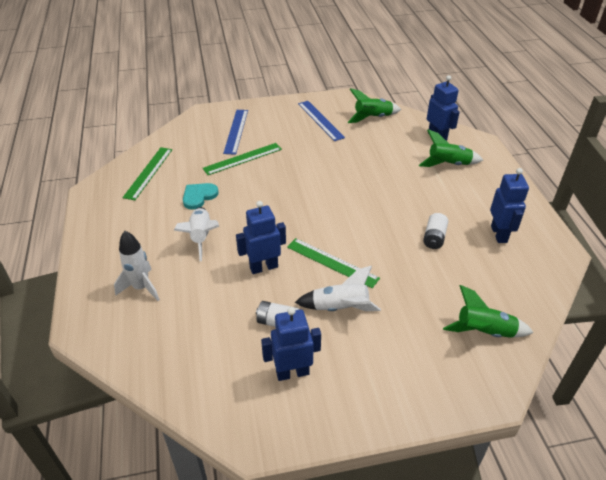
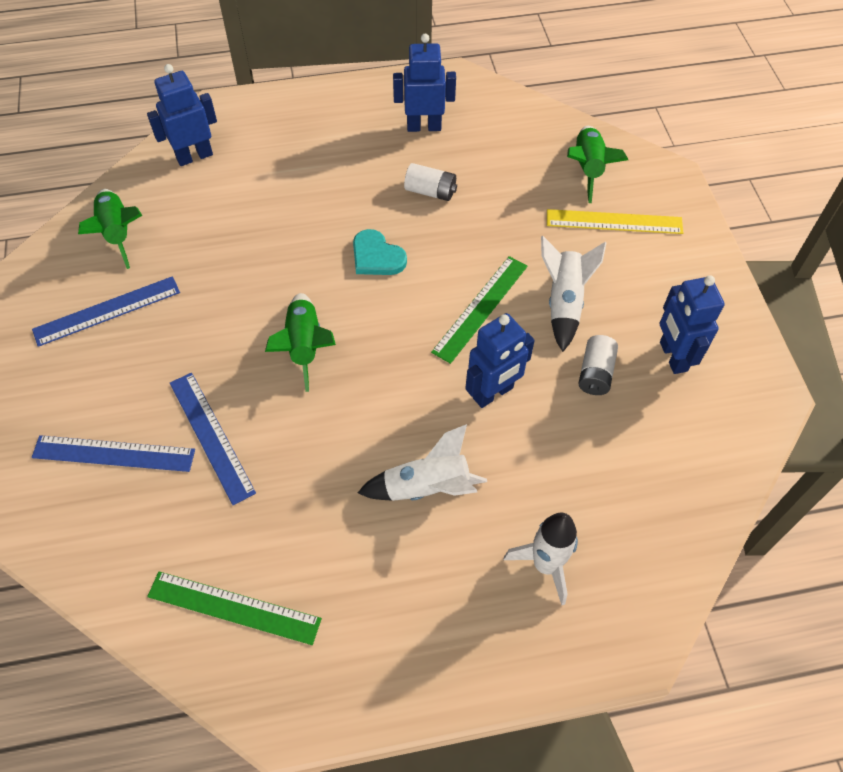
camera: 90 degrees left, 15 degrees up
(199, 196) = (318, 502): turquoise heart -> turquoise heart (376, 256)
(243, 159) = (211, 436): green ruler -> blue ruler
(263, 267) = (493, 393): blue robot -> blue robot turned 105 degrees counterclockwise
(427, 346) = (614, 222): none -> yellow ruler
(448, 164) = (268, 154): green rocket -> green rocket (304, 346)

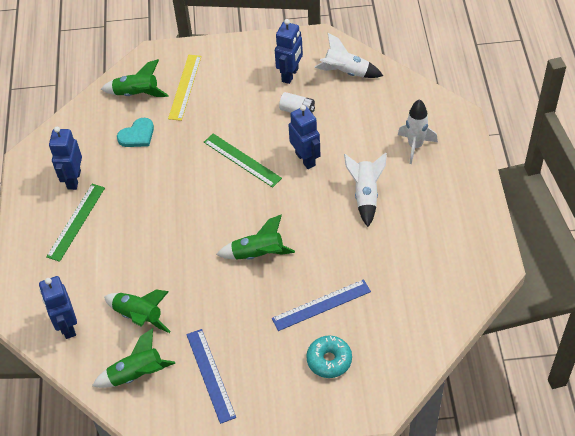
camera: 80 degrees left, 5 degrees down
(114, 453) = (329, 360): blue ruler -> turquoise donut
(204, 224) = (139, 316): none -> green rocket
(234, 607) = (435, 289): green ruler -> green ruler (76, 222)
(376, 256) = (190, 212): turquoise heart -> turquoise heart (137, 135)
(430, 191) = (138, 179): white battery -> none
(564, 302) = (244, 119): white rocket -> white rocket (346, 72)
(672, 356) = (290, 75): blue robot -> blue robot turned 60 degrees counterclockwise

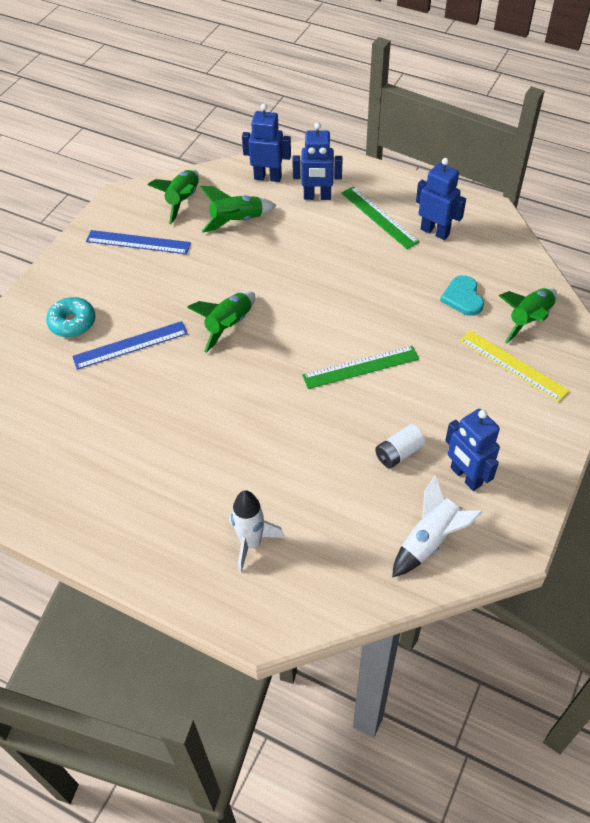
camera: 120 degrees right, 0 degrees up
(305, 159) = (318, 423): blue robot -> blue robot (317, 197)
(321, 305) = (130, 345): blue ruler -> blue ruler turned 60 degrees clockwise
(365, 195) = (223, 451): white rocket -> none

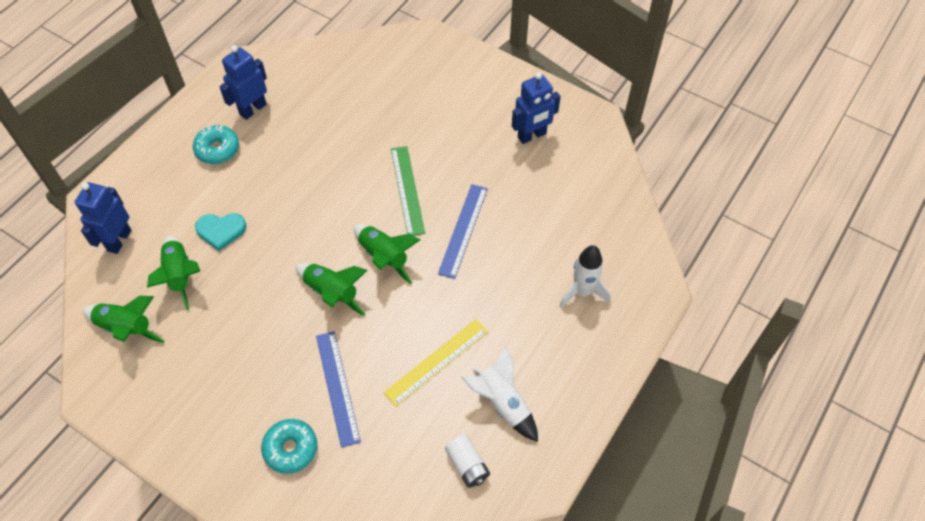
camera: 85 degrees left, 5 degrees up
(138, 242) = (181, 378): blue ruler -> blue ruler (463, 230)
(317, 197) = (168, 198): blue robot -> none
(379, 217) = (217, 149): green ruler -> turquoise donut
(398, 453) = (504, 176): white battery -> white battery (467, 465)
(430, 540) = (588, 168): white rocket -> white rocket (502, 403)
(463, 297) = (342, 103): turquoise heart -> turquoise heart (221, 231)
(513, 365) = (426, 85): yellow ruler -> yellow ruler (436, 362)
(528, 320) = (379, 64): green rocket -> green rocket (384, 257)

